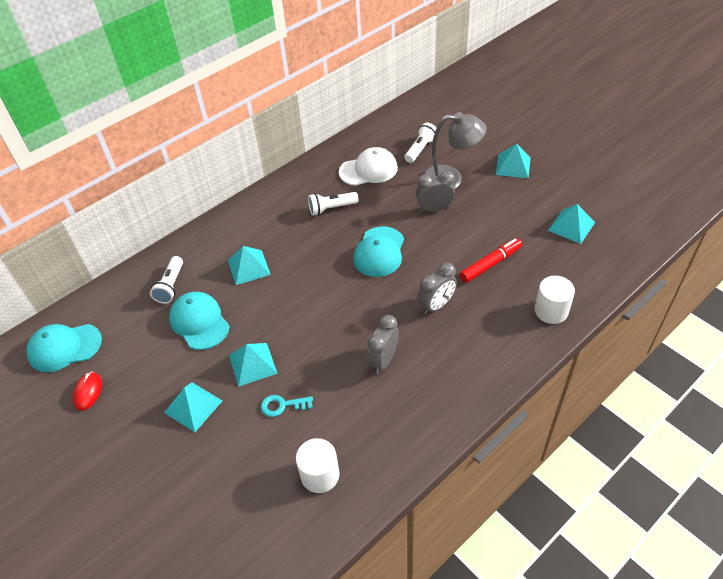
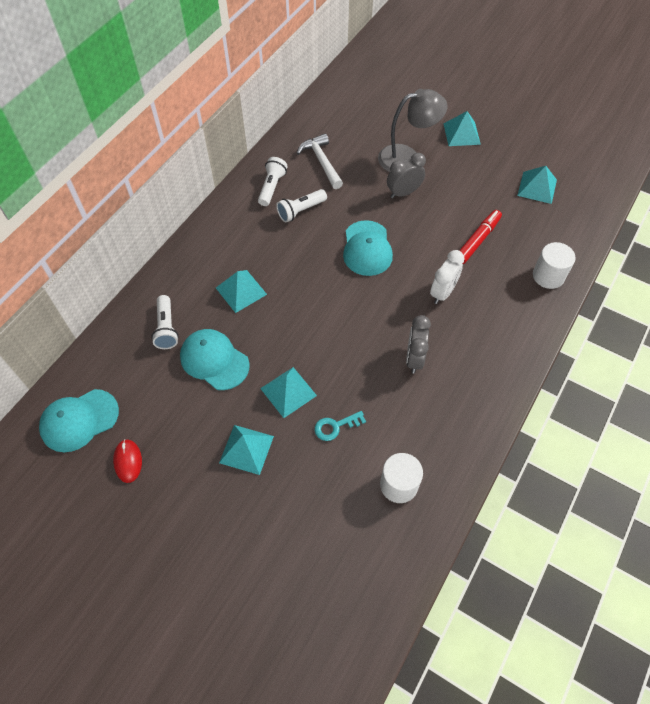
camera: 20 degrees left, 10 degrees up
(368, 170) = (322, 162): white cap -> white hammer
(420, 149) = (365, 130): white flashlight -> white flashlight (272, 187)
(436, 305) = (443, 292): grey clock -> white clock

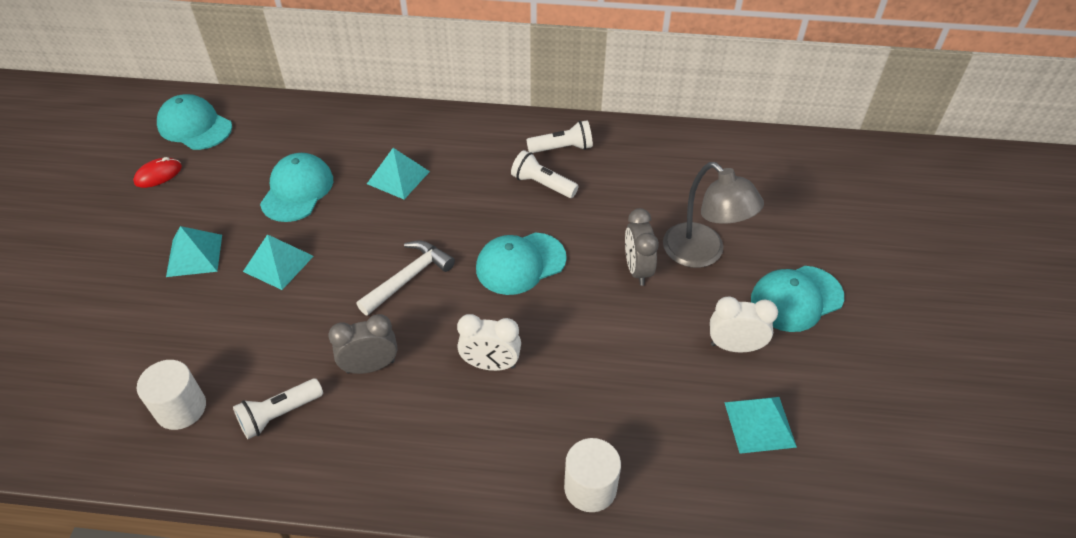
camera: 65 degrees right, 10 degrees down
(166, 328) = (323, 141): white flashlight -> white flashlight (279, 414)
(322, 162) = (633, 175): white hammer -> white hammer (409, 278)
(335, 426) = (245, 321): turquoise key -> none
(403, 193) = (637, 269): grey clock -> grey clock turned 135 degrees counterclockwise
(461, 134) = (796, 298): turquoise pyramid -> turquoise cap
(477, 240) = (605, 377): red marker -> none
(482, 174) = (734, 346): none -> white clock

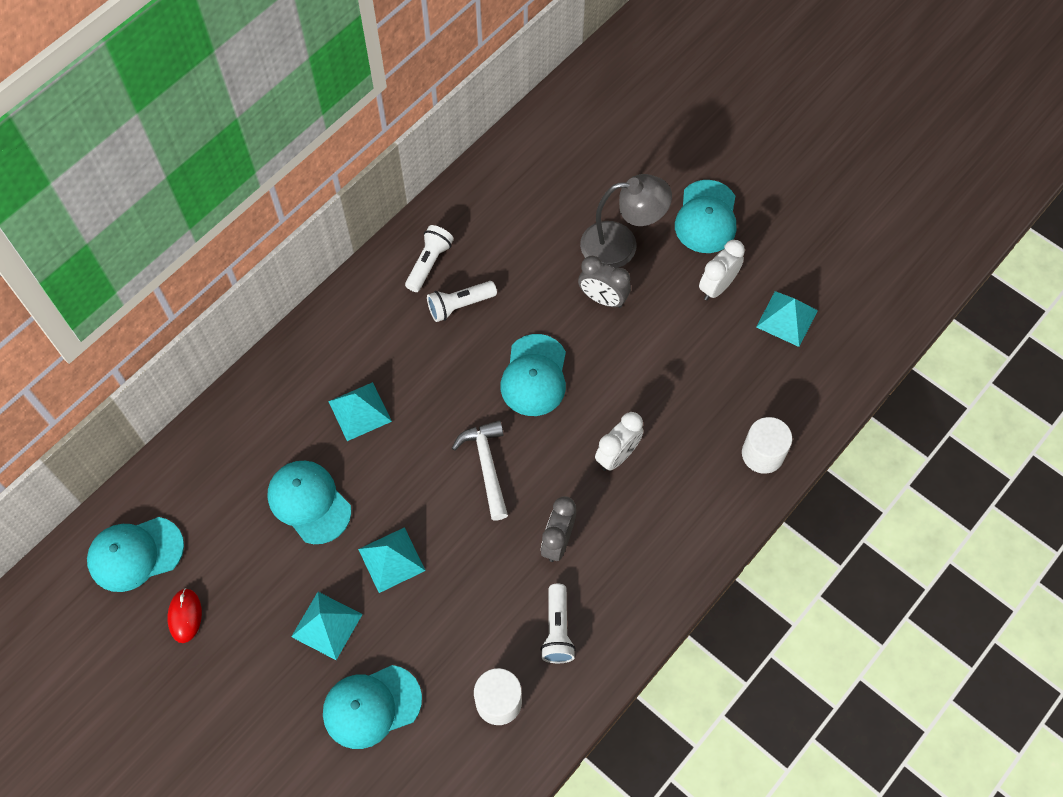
camera: 55 degrees left, 15 degrees up
(133, 321) = (371, 706): none -> turquoise cap

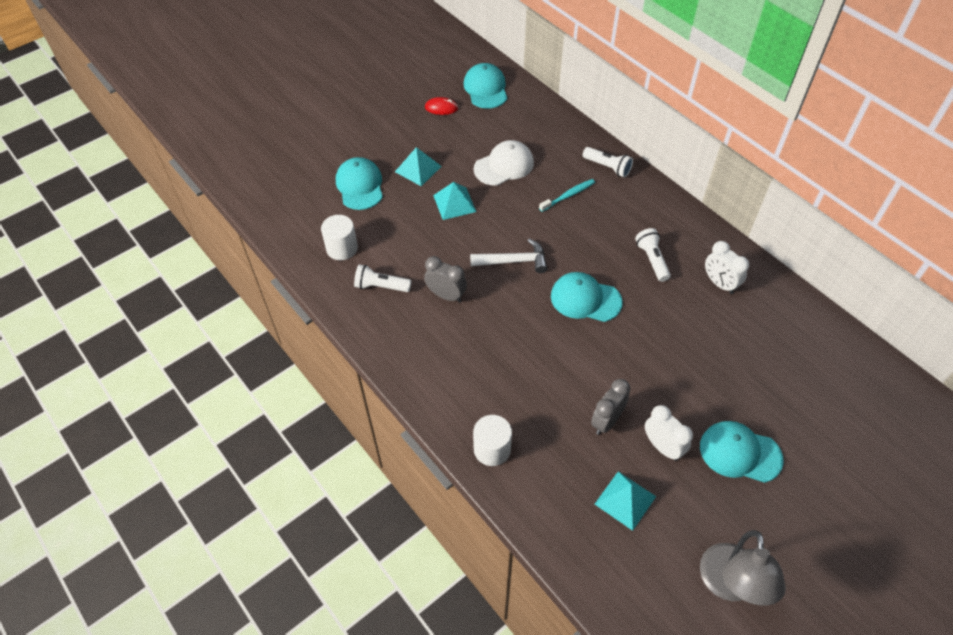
camera: 100 degrees right, 10 degrees down
(309, 502) = (504, 166): turquoise cap -> white cap
(360, 411) = (568, 195): turquoise pyramid -> turquoise toothbrush
(429, 263) = (691, 245): white flashlight -> white flashlight (607, 167)
(602, 299) = (653, 355): grey clock -> grey clock (606, 421)
(617, 455) = (508, 343): white clock -> white clock (719, 283)
(621, 245) = (708, 378): grey lamp -> grey lamp (729, 585)

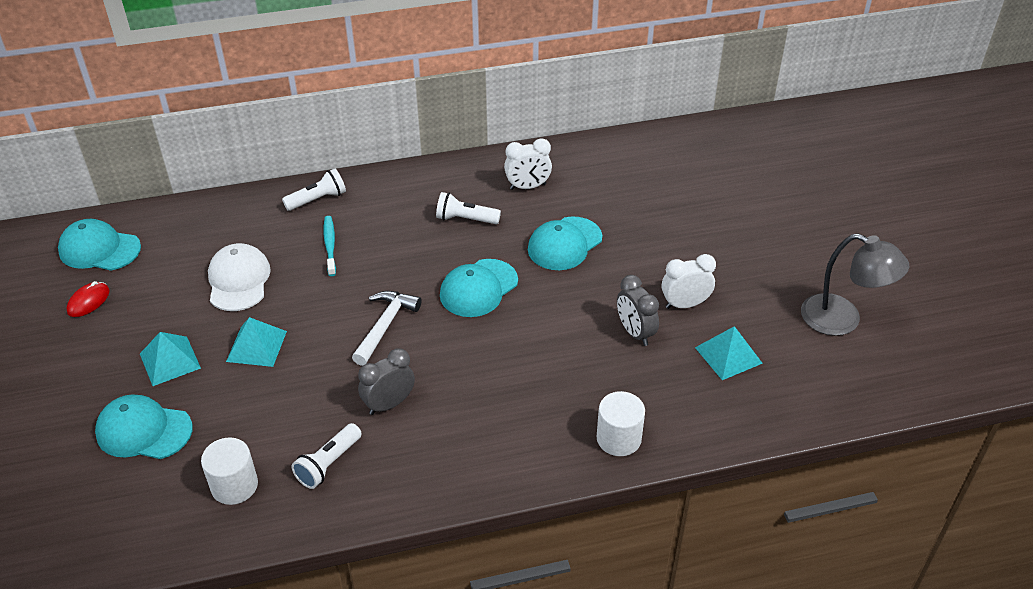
camera: 65 degrees left, 10 degrees down
(740, 453) = (717, 256): turquoise cap -> turquoise cap (564, 244)

